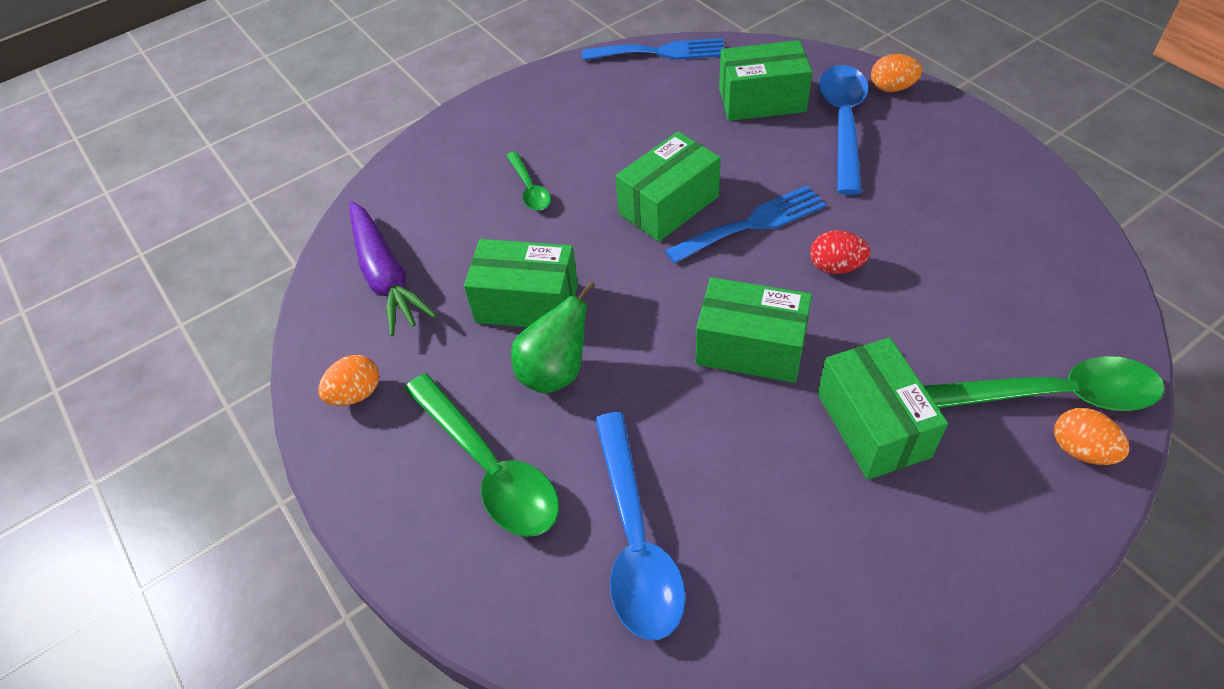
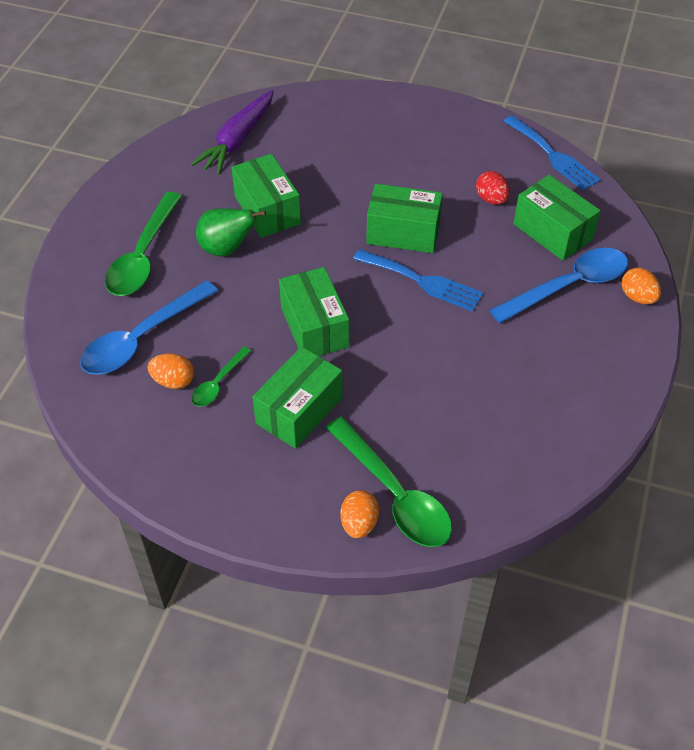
camera: 50 degrees right, 0 degrees up
(356, 394) = (149, 177): orange egg -> orange egg (173, 381)
(529, 189) = (360, 162): green spoon -> green spoon (218, 383)
(836, 267) = (419, 340): red egg -> red egg (491, 199)

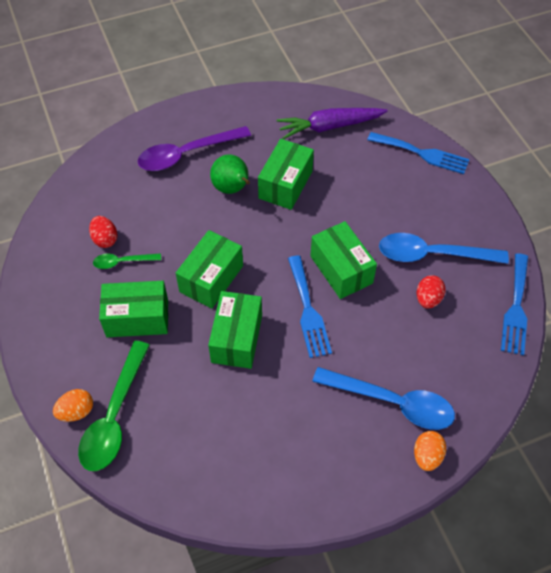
camera: 50 degrees right, 5 degrees up
(141, 338) = (123, 201): blue spoon -> blue spoon (432, 254)
(143, 256) = (186, 154): green spoon -> purple spoon
(173, 381) = (105, 239): orange egg -> red egg
(340, 105) = (422, 153): none -> blue fork
(552, 232) = (436, 358): green box -> green box (237, 338)

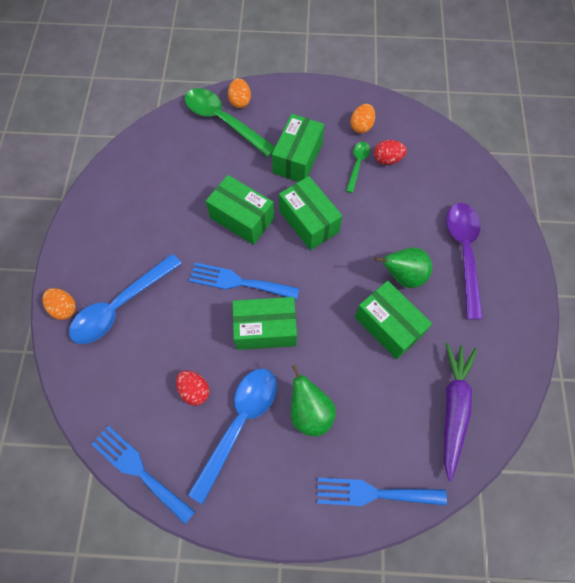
camera: 115 degrees right, 10 degrees up
(69, 275) = (361, 126): none -> orange egg
(391, 211) = (310, 412): none -> green pear
(422, 153) = (374, 493): blue fork -> blue fork turned 45 degrees clockwise

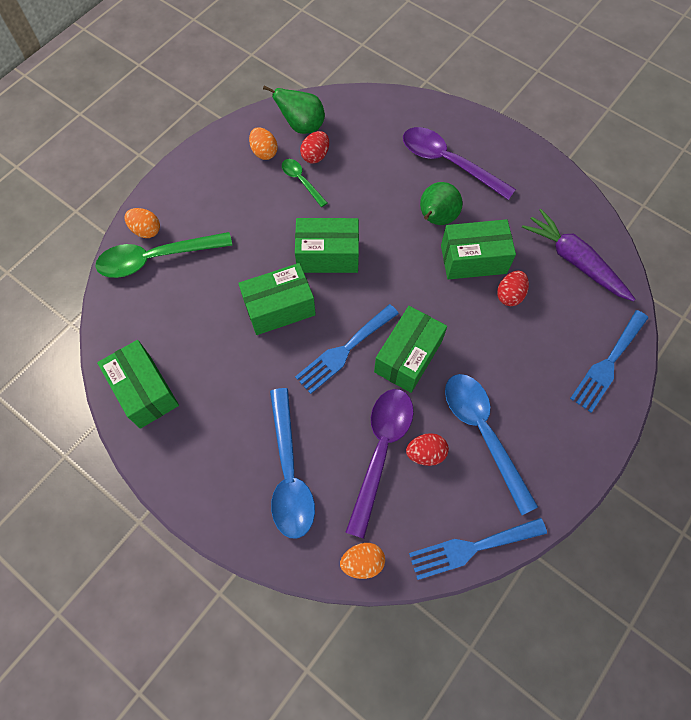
camera: 55 degrees left, 0 degrees up
(64, 308) = (250, 531): orange egg -> orange egg (362, 562)
(176, 357) = (381, 451): none -> purple spoon
(297, 158) = (254, 223): green box -> green box (145, 391)
(310, 412) = (509, 369): green pear -> green pear (302, 126)
(377, 373) = (509, 295): none -> red egg

